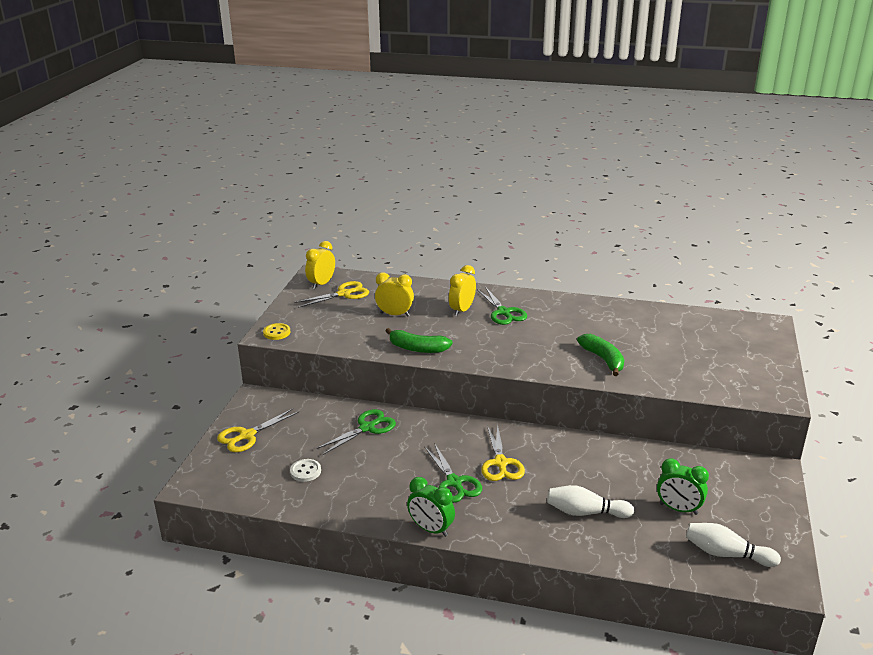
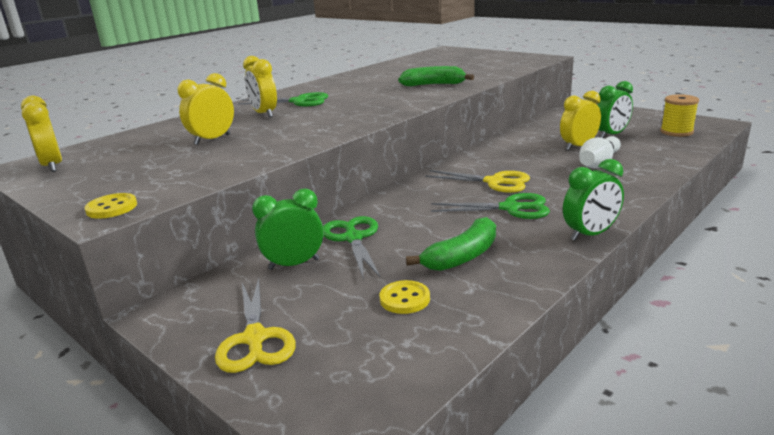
camera: 60 degrees left, 5 degrees down
(305, 471) = (404, 299): white button -> yellow button
(323, 418) = (294, 264): none -> green clock
(344, 294) = (108, 157): yellow scissors -> none
(417, 348) = (305, 138): green banana -> green banana (462, 256)
(624, 493) = (578, 146): none -> yellow clock
(726, 554) = (676, 132): white bowling pin -> yellow spool

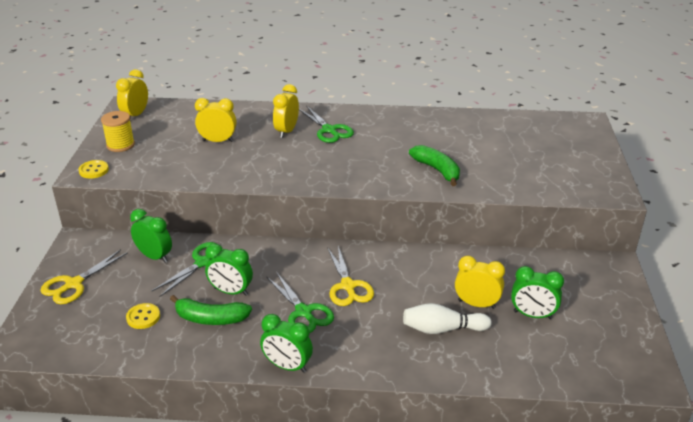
camera: 50 degrees right, 10 degrees up
(428, 235) = (231, 291): none -> green clock
(676, 132) = (588, 357): yellow spool -> yellow spool (120, 145)

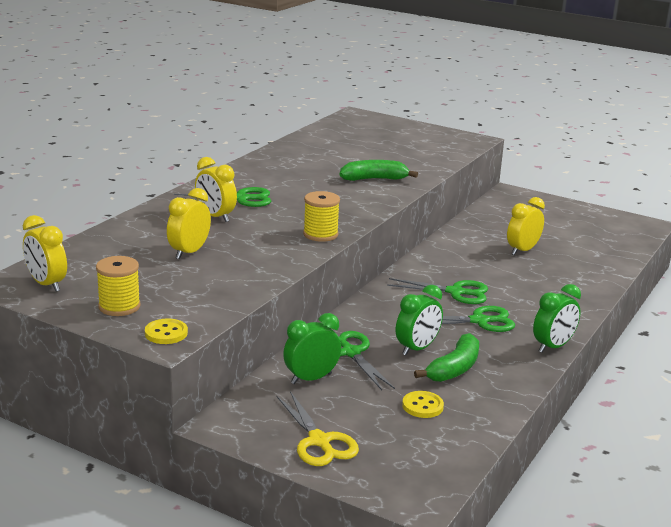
camera: 65 degrees left, 10 degrees down
(294, 178) = (320, 234): none -> yellow spool
(348, 286) = (455, 292): yellow scissors -> green scissors
(442, 329) = (545, 271): white bowling pin -> none
(532, 315) = (550, 236): green clock -> none

